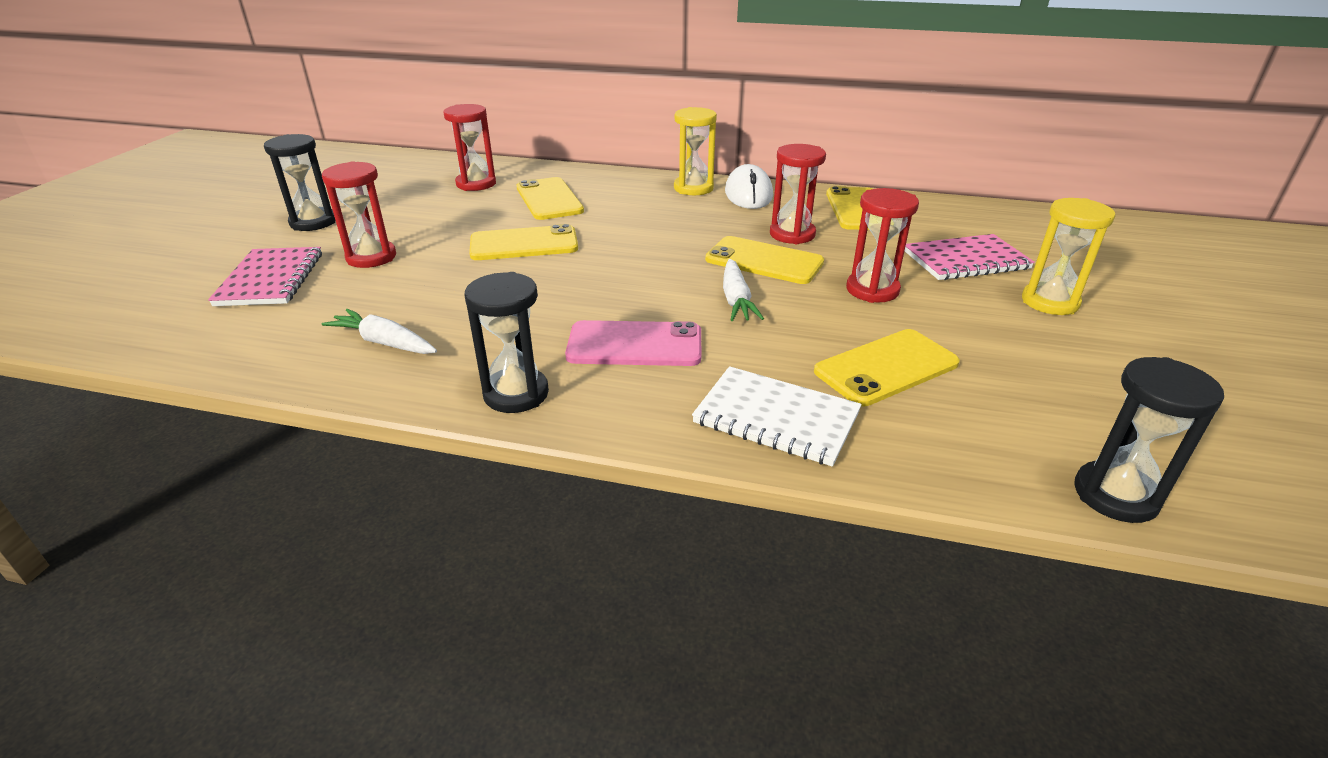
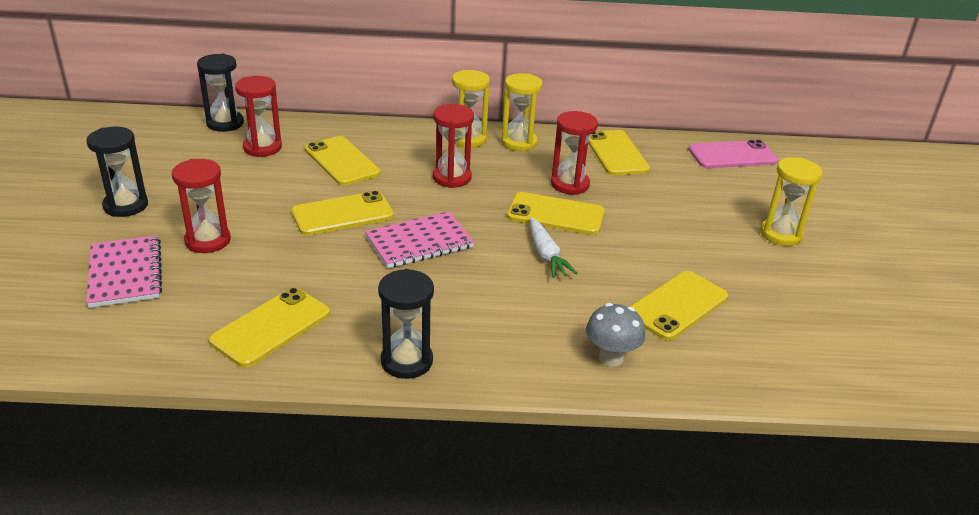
camera: 15 degrees left, 0 degrees up
(384, 342) = (271, 327): white carrot -> yellow phone
(635, 345) = (481, 306): pink phone -> pink phone (732, 155)
(748, 194) = (519, 142): white mouse -> yellow hourglass
(776, 418) = (611, 358): white notebook -> grey mushroom
(872, 290) = (649, 235): red hourglass -> red hourglass (452, 178)
(966, 260) = (712, 200): pink notebook -> pink notebook (419, 242)
(1115, 495) = (845, 387): black hourglass -> black hourglass (225, 123)

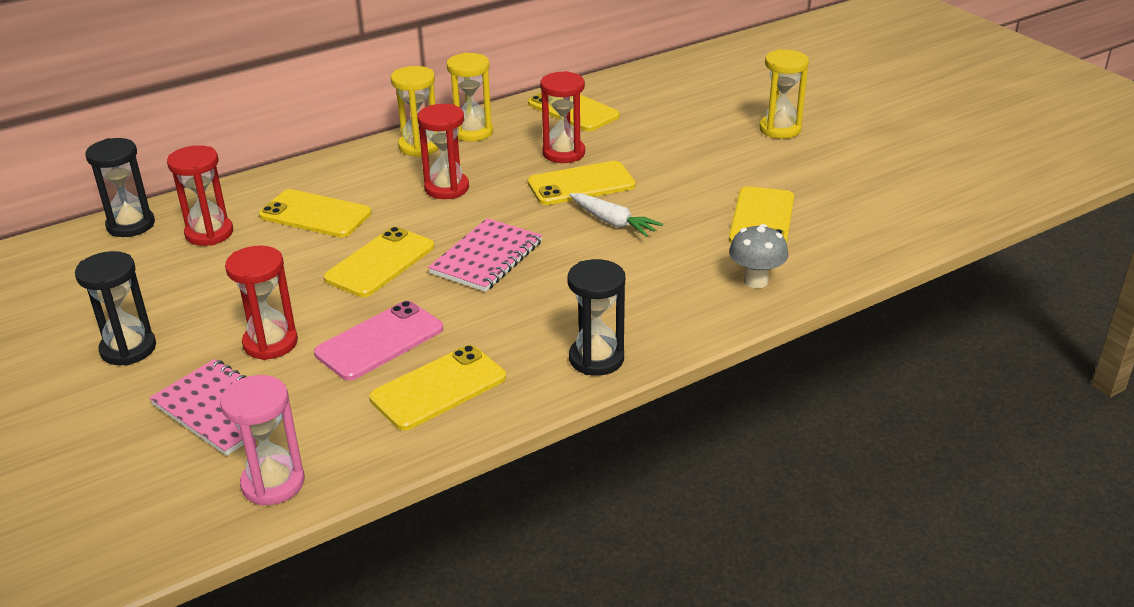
camera: 30 degrees left, 0 degrees up
(91, 343) = (273, 483): none -> pink hourglass
(271, 327) = (438, 388): yellow phone -> yellow phone turned 45 degrees clockwise
(732, 155) = (674, 76): pink phone -> pink phone (379, 341)

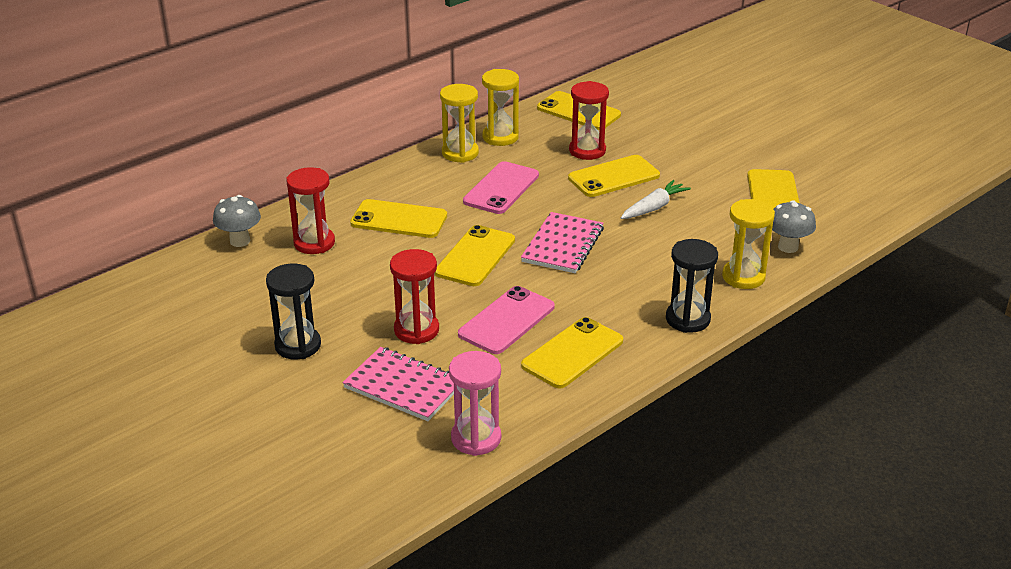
camera: 10 degrees left, 0 degrees up
(131, 225) = (240, 241): black hourglass -> grey mushroom
(446, 188) = (501, 188): red hourglass -> pink phone
(613, 222) = (654, 207): white carrot -> white carrot turned 75 degrees counterclockwise
(780, 129) = (759, 118): yellow hourglass -> yellow hourglass (743, 277)

